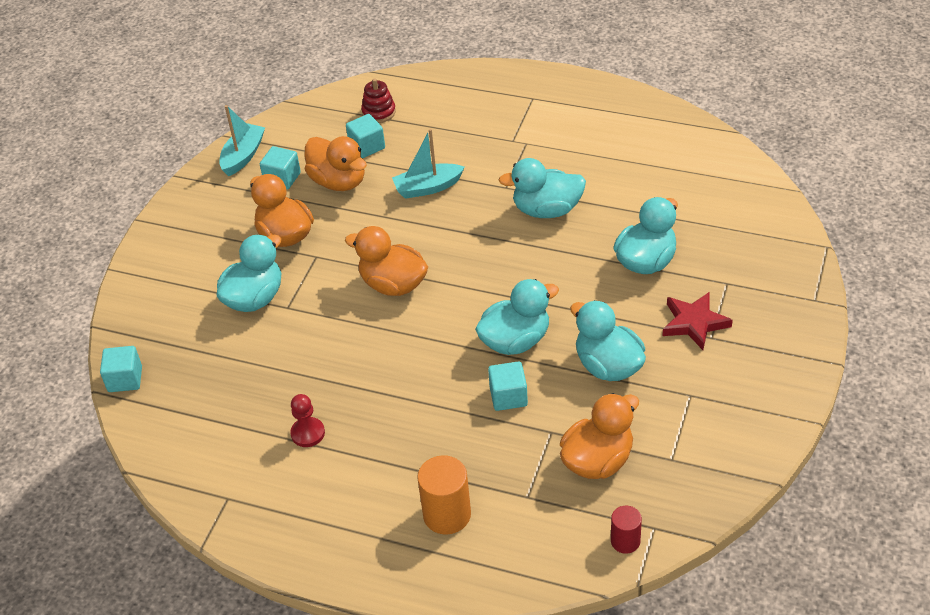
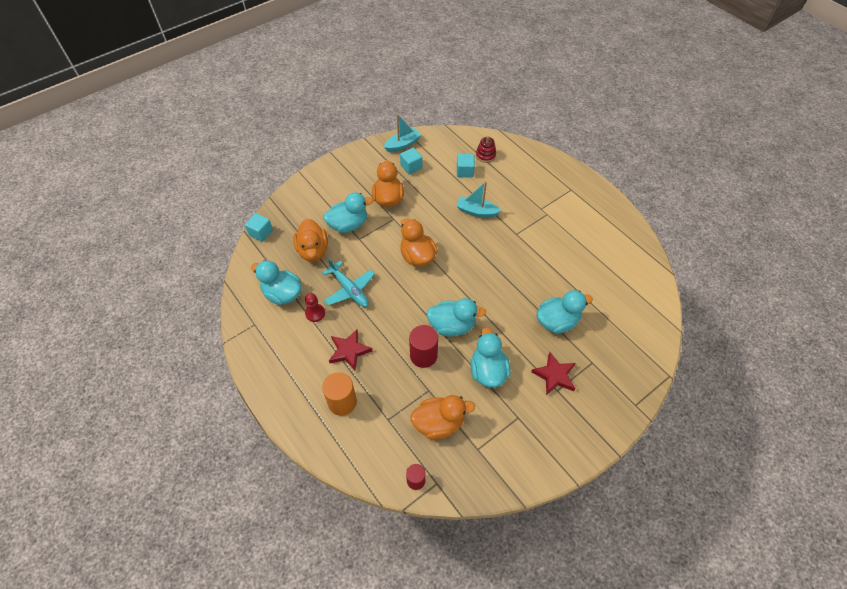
camera: 30 degrees right, 10 degrees up
(332, 377) = (349, 290): none -> turquoise plane
(338, 181) = (436, 183): orange duck -> orange duck (313, 251)
(400, 450) = (349, 351): none -> red star
(508, 396) = (423, 355): turquoise cube -> red cylinder
(546, 210) = (527, 259): turquoise duck -> turquoise duck (282, 294)

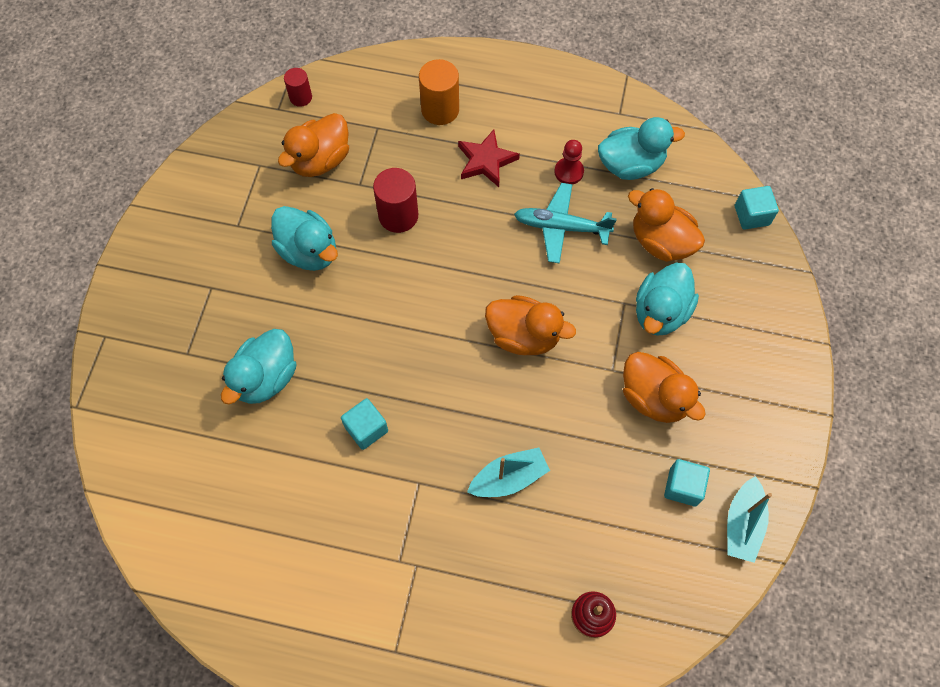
camera: 140 degrees right, 10 degrees up
(452, 326) = (395, 274): turquoise duck -> none
(465, 171) = (594, 547): turquoise cube -> turquoise cube (366, 429)
(554, 375) = (225, 303): red star -> none

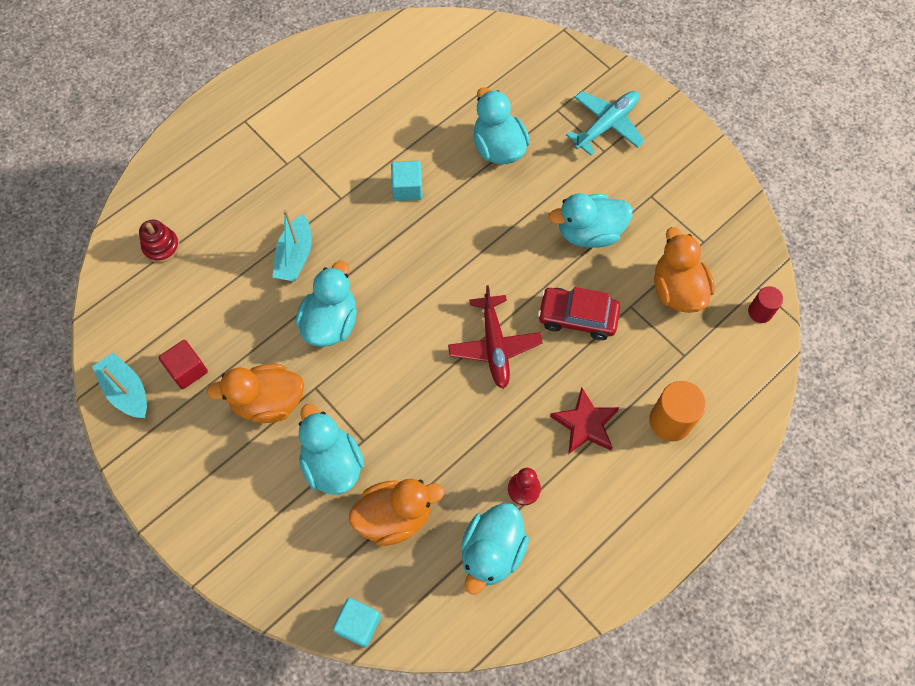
camera: 125 degrees right, 0 degrees up
(398, 215) = (577, 317): red cylinder -> red car
(470, 259) = (494, 346): none -> red plane
(524, 336) = (395, 341): orange duck -> none
(547, 399) = (330, 322): none -> turquoise duck
(561, 227) = (472, 440): turquoise plane -> turquoise plane (606, 125)
(683, 487) = (187, 370): turquoise cube -> red cube

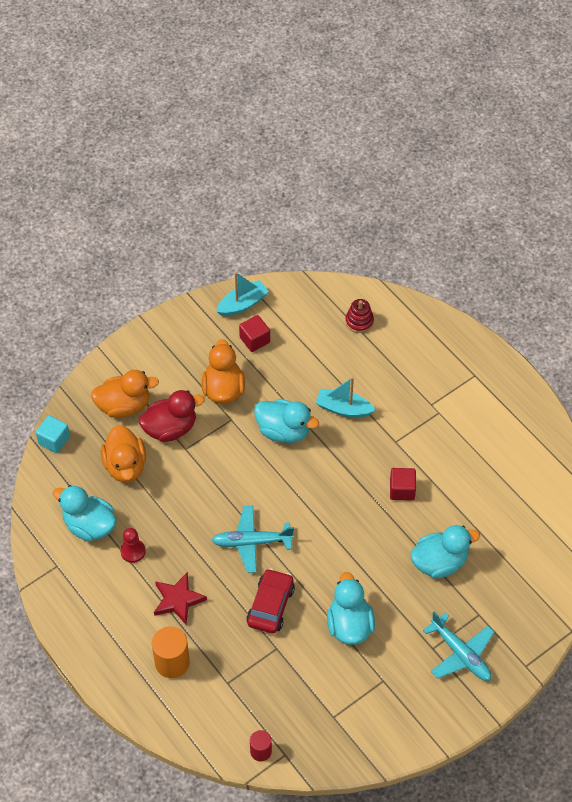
camera: 95 degrees right, 10 degrees down
(332, 464) = (170, 428): turquoise duck -> red duck
(407, 188) = (402, 490): turquoise cube -> red cube
(494, 346) = (251, 542): red plane -> turquoise plane
(677, 290) = (288, 687): orange duck -> orange duck (124, 406)

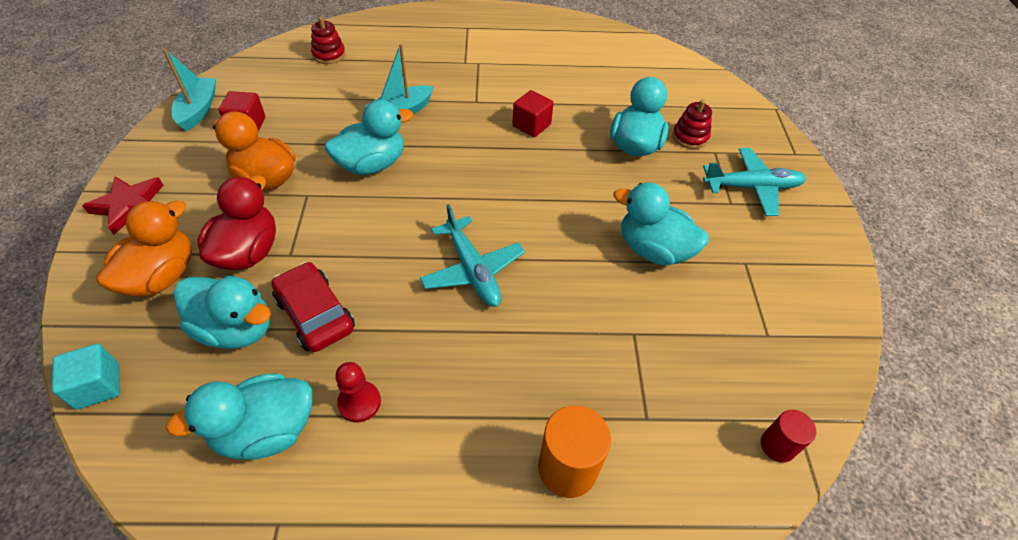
camera: 55 degrees left, 5 degrees down
(125, 466) = (236, 328): orange duck -> turquoise duck
(178, 600) = (479, 396): red star -> red star (129, 206)
(251, 542) = (472, 270): turquoise plane -> turquoise plane turned 60 degrees counterclockwise
(270, 606) = (571, 304): red car -> red car (315, 314)
(481, 591) = (690, 137): none -> red stacking toy

